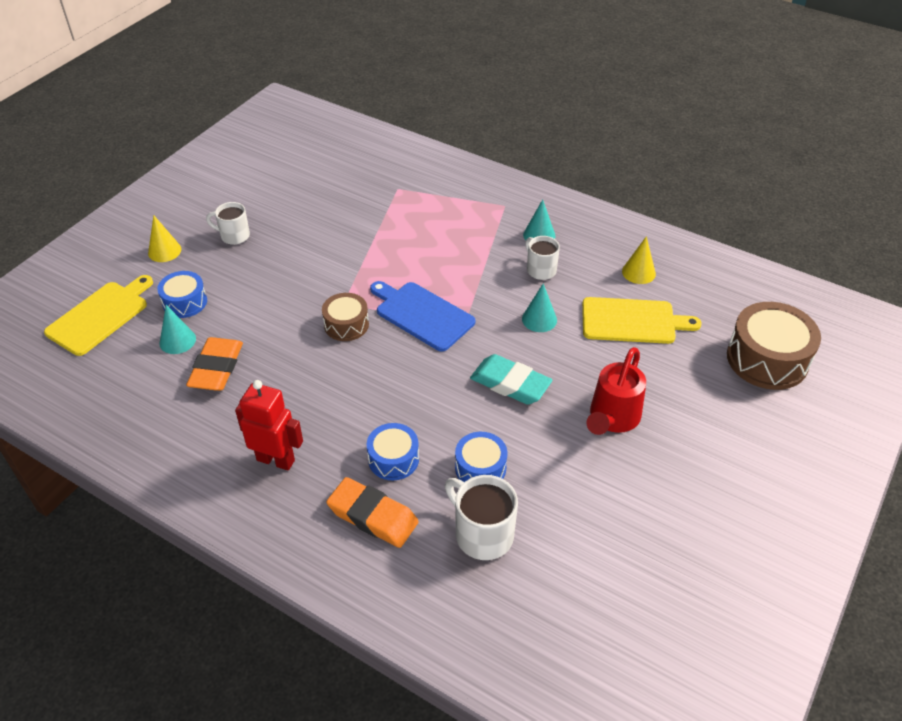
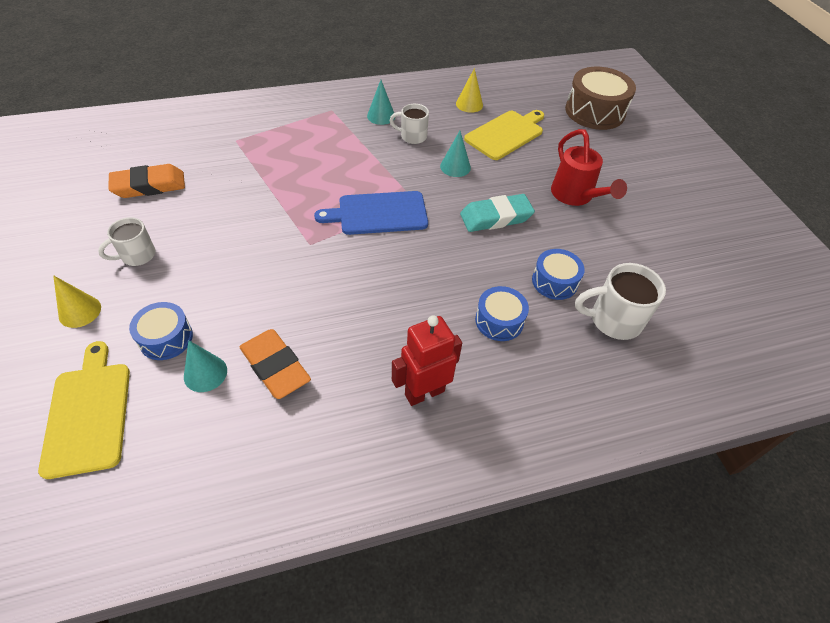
camera: 50 degrees left, 5 degrees up
(346, 325) = (334, 257): brown drum -> none
(372, 516) = (542, 369): orange eraser -> orange eraser (149, 186)

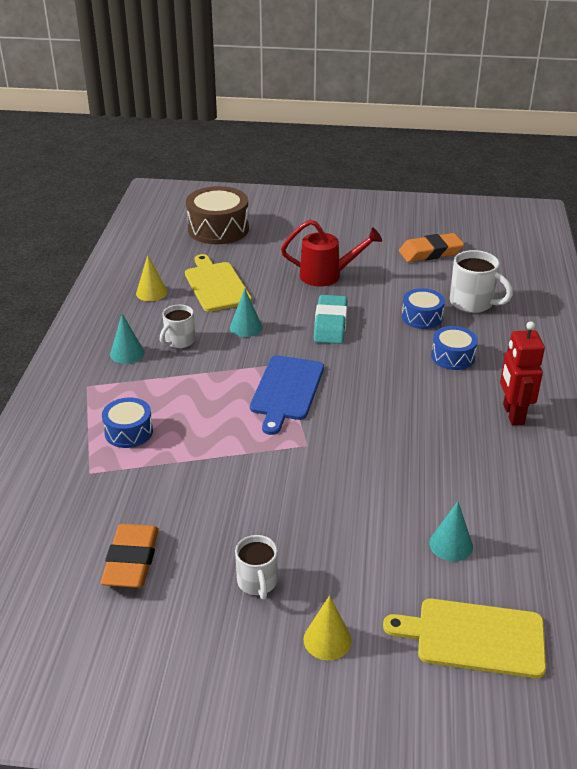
camera: 65 degrees left, 15 degrees down
(166, 338) = (395, 569): blue drum -> blue drum (128, 432)
(275, 367) = (458, 496): orange eraser -> orange eraser (430, 252)
(613, 320) = (473, 303): white mug -> white mug turned 75 degrees counterclockwise

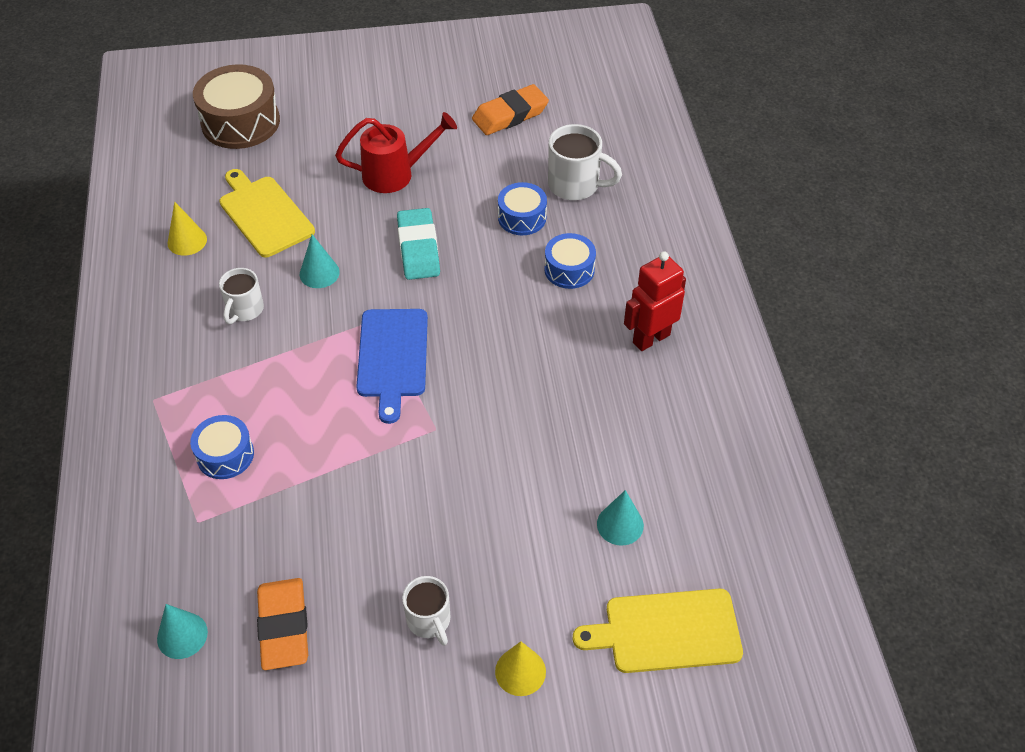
camera: 15 degrees left, 15 degrees up
(127, 353) = (186, 341): turquoise cone -> turquoise cone (182, 635)
(513, 414) = (651, 338): red robot -> red robot turned 75 degrees clockwise

